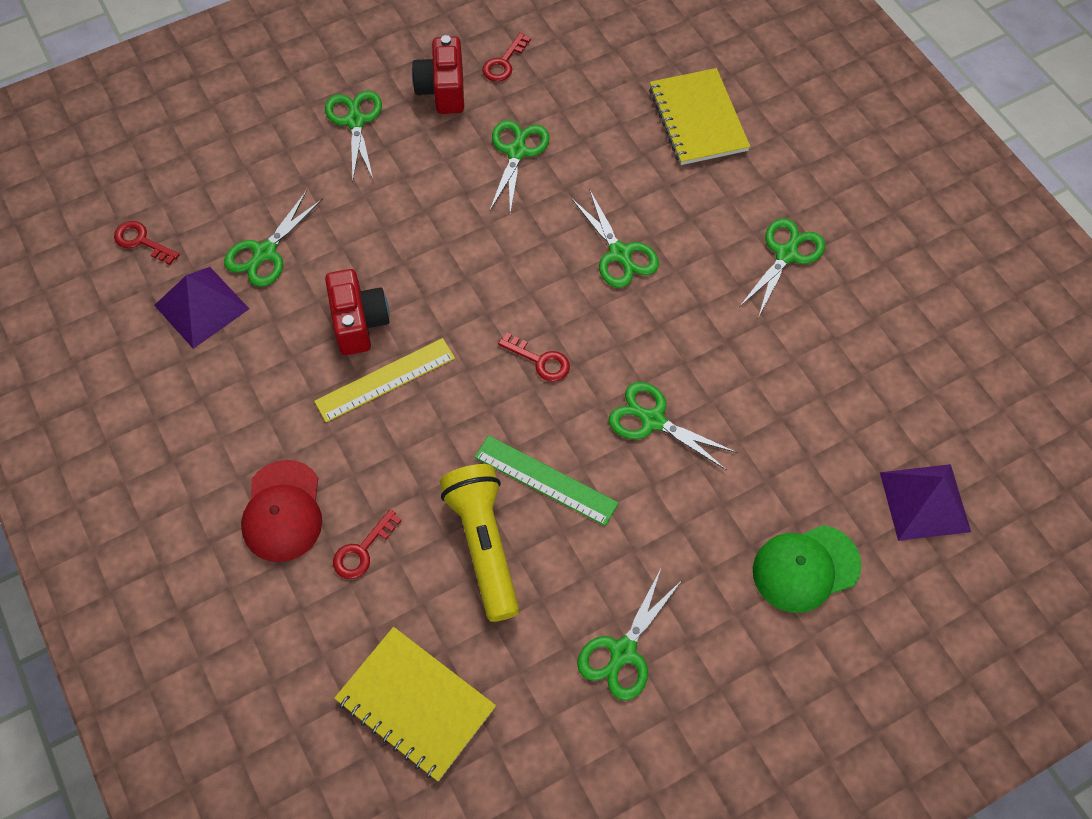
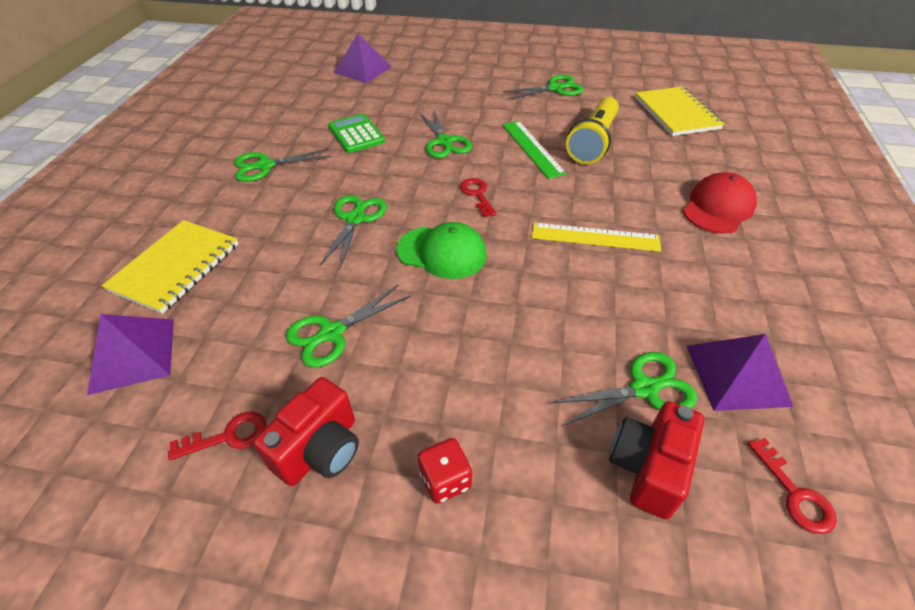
camera: 140 degrees left, 15 degrees down
(355, 121) = (445, 480): green scissors -> red dice
(359, 323) = (589, 281): red camera -> red camera (648, 468)
(362, 550) = (671, 170): red key -> none
(627, 57) = (133, 355): none -> purple pyramid
(762, 364) = (356, 134): none -> green calculator
(805, 568) = (442, 76): green cap -> green cap (442, 252)

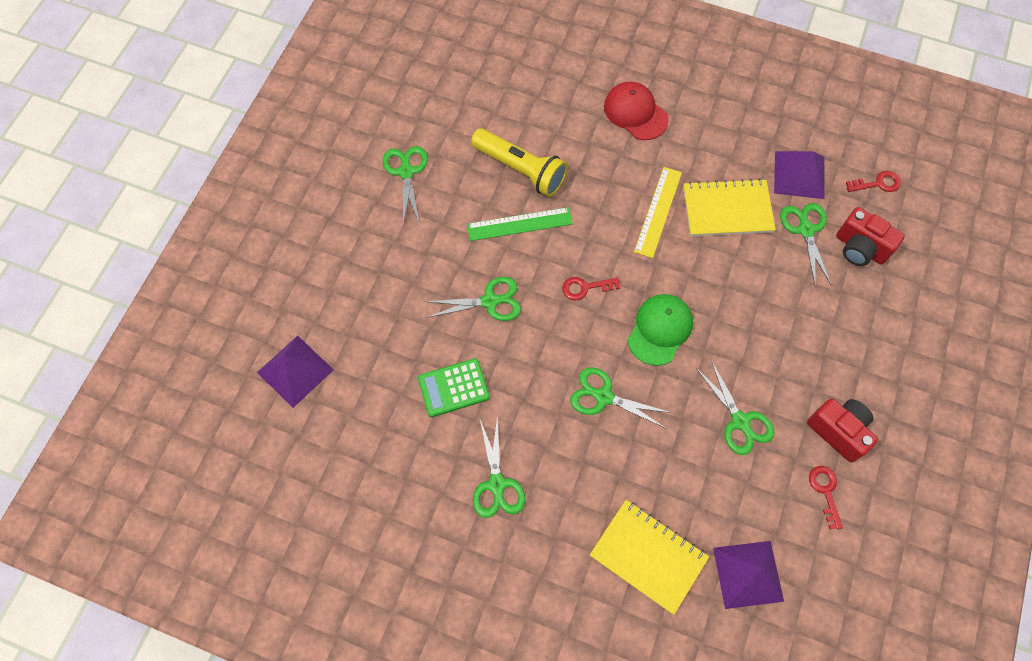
camera: 80 degrees left, 20 degrees up
(445, 480) = (862, 359): red dice -> none
(676, 113) = (485, 83): yellow notebook -> yellow notebook (727, 209)

